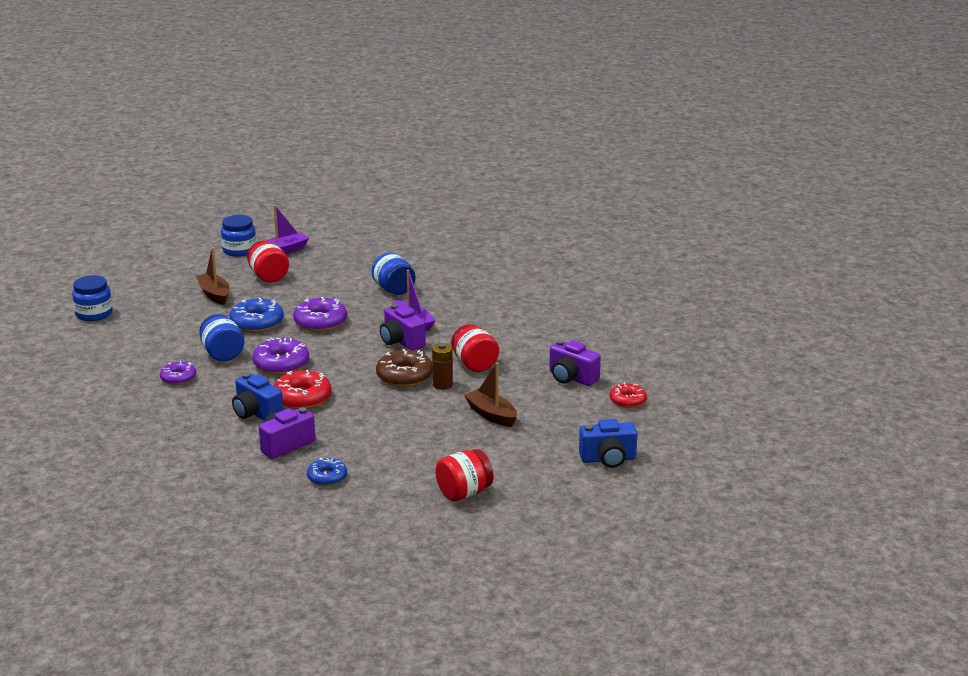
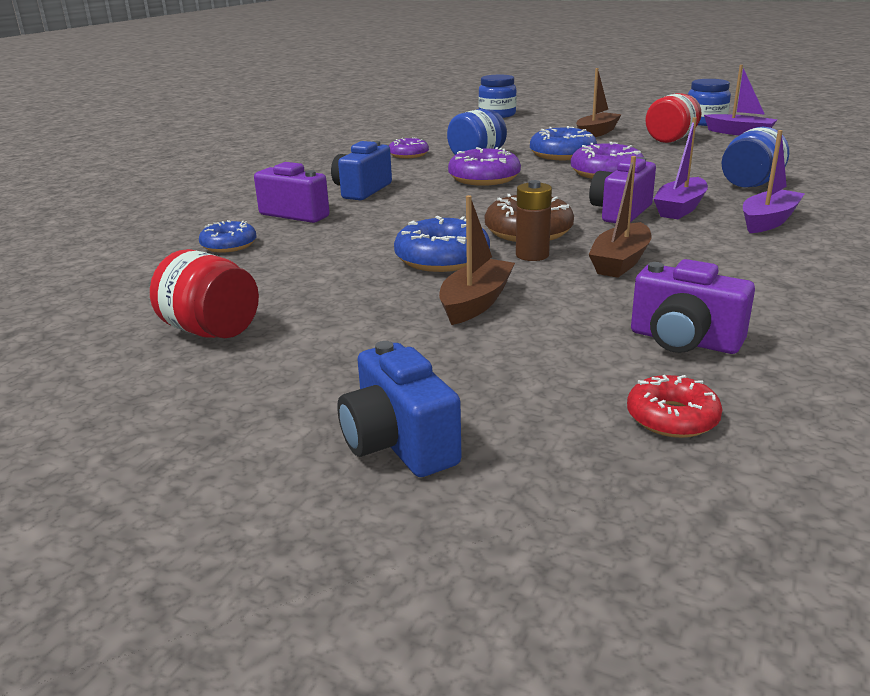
camera: 70 degrees right, 0 degrees up
(302, 398) = (415, 200): red donut -> none
(422, 411) = (442, 258): none -> blue donut
(457, 309) = (768, 221): none -> purple boat
(474, 364) = (620, 262): red jar -> brown boat
(571, 378) = (684, 341): purple camera -> purple camera turned 75 degrees counterclockwise

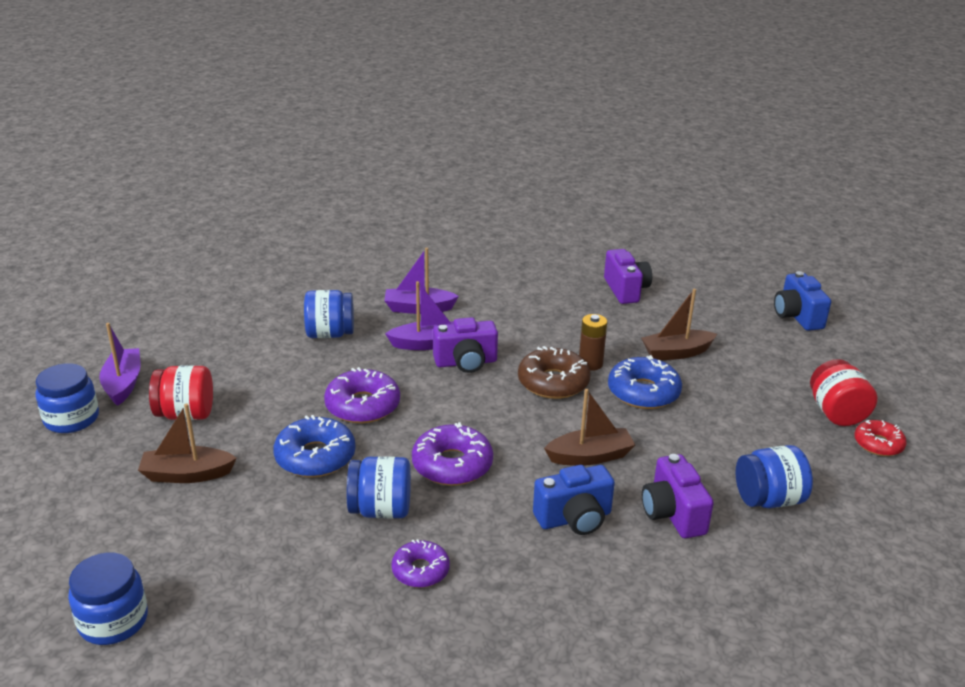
camera: 135 degrees left, 5 degrees up
(229, 245) = (768, 499): blue donut -> blue jar
(399, 444) = (797, 316): blue camera -> blue camera turned 150 degrees clockwise
(620, 262) = (558, 333): brown boat -> brown boat (590, 456)
(672, 418) = (689, 276): red donut -> red donut (878, 444)

